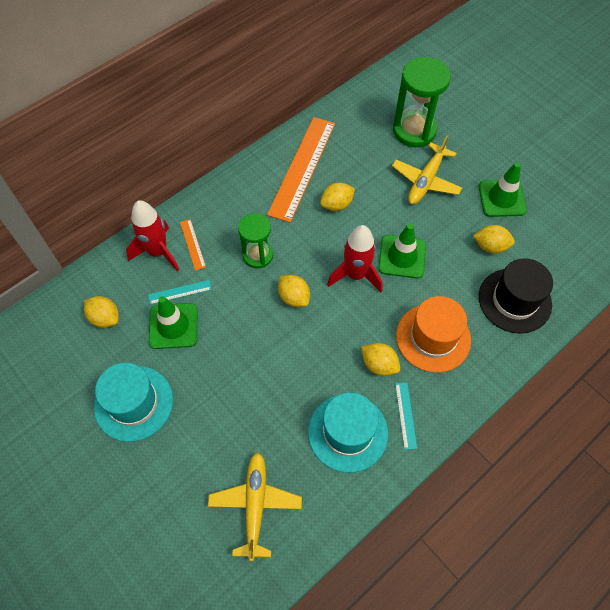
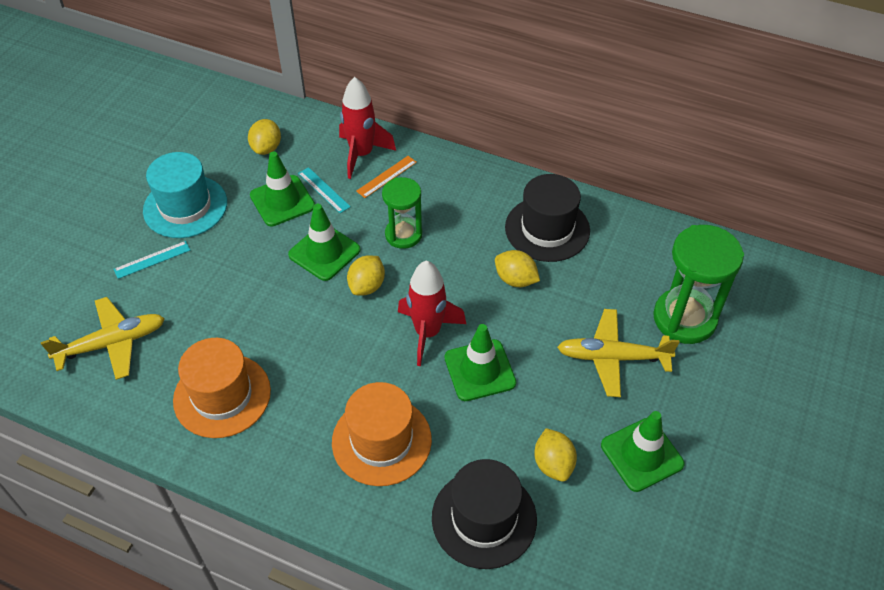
camera: 65 degrees right, 10 degrees down
(245, 314) = (324, 252): none -> green traffic cone
(302, 168) = (547, 229): orange ruler -> black hat
(348, 432) = (222, 395): turquoise hat -> orange hat
(379, 364) = (319, 396): yellow lemon -> none
(405, 415) = (265, 445): turquoise ruler -> turquoise ruler (152, 259)

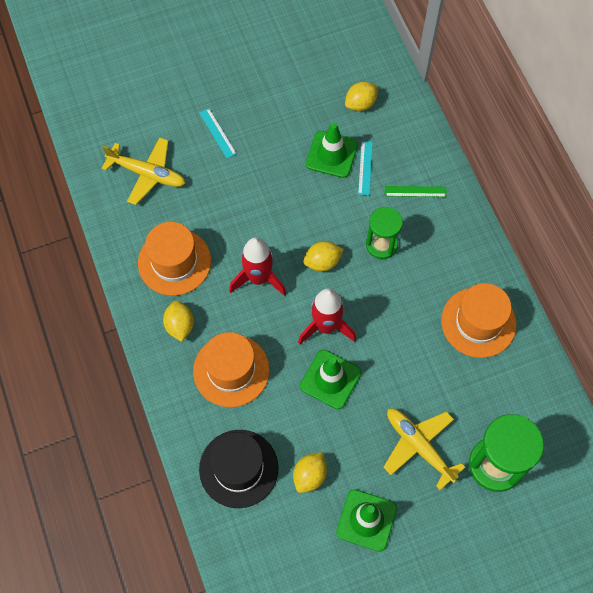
camera: 45 degrees right, 15 degrees up
(152, 259) = (218, 133): turquoise ruler -> turquoise ruler turned 45 degrees clockwise
(185, 206) = (270, 109): turquoise hat -> none
(324, 252) = (320, 215): green traffic cone -> none
(362, 154) = (416, 160): red rocket -> red rocket (258, 278)
(386, 176) = (415, 191): orange ruler -> green ruler
(515, 279) = (417, 339): yellow lemon -> yellow lemon (180, 325)
(547, 229) = (478, 322): black hat -> orange hat

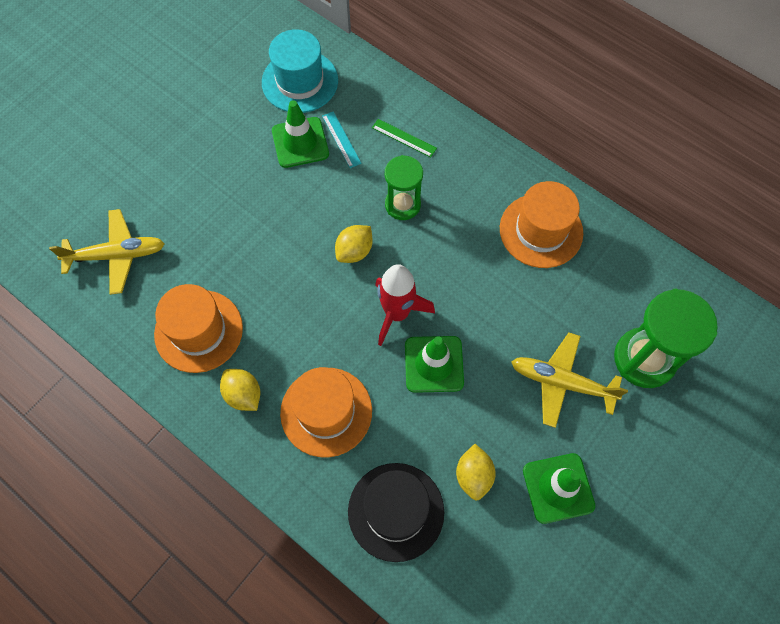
camera: 30 degrees left, 0 degrees up
(218, 133) = (169, 178): turquoise ruler -> none
(258, 278) = (299, 301): red rocket -> none
(360, 104) = (300, 81): yellow lemon -> turquoise hat
(415, 191) = (404, 138): green ruler -> green ruler turned 60 degrees clockwise

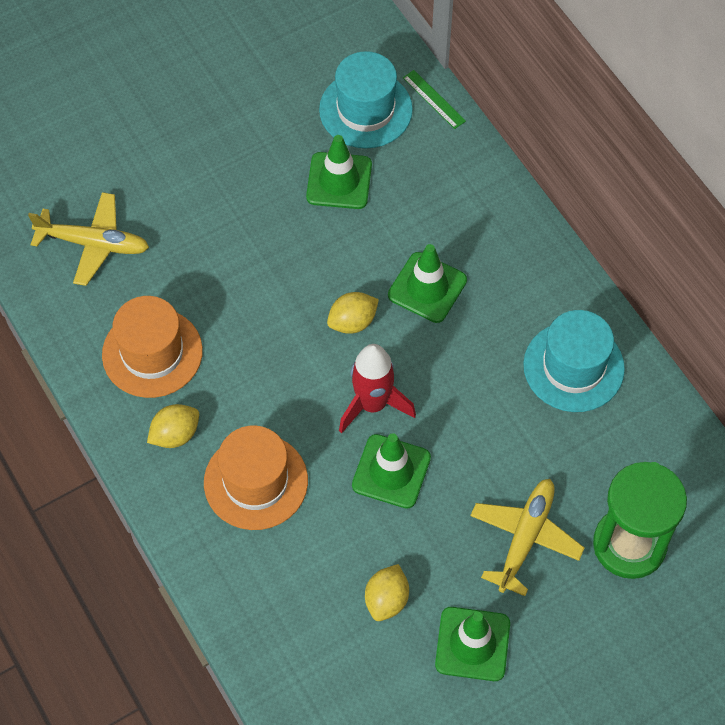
camera: 20 degrees right, 5 degrees down
(243, 394) = (175, 434): yellow lemon -> yellow lemon turned 75 degrees clockwise
(341, 139) = (387, 191): turquoise ruler -> none
(396, 511) = (289, 606): black hat -> none
(402, 205) = (427, 287): green hourglass -> green traffic cone
(404, 138) = (459, 212): green ruler -> green ruler (433, 99)
(541, 230) = (573, 367): orange hat -> turquoise hat
(562, 382) = (525, 538): yellow plane -> yellow plane turned 75 degrees clockwise

